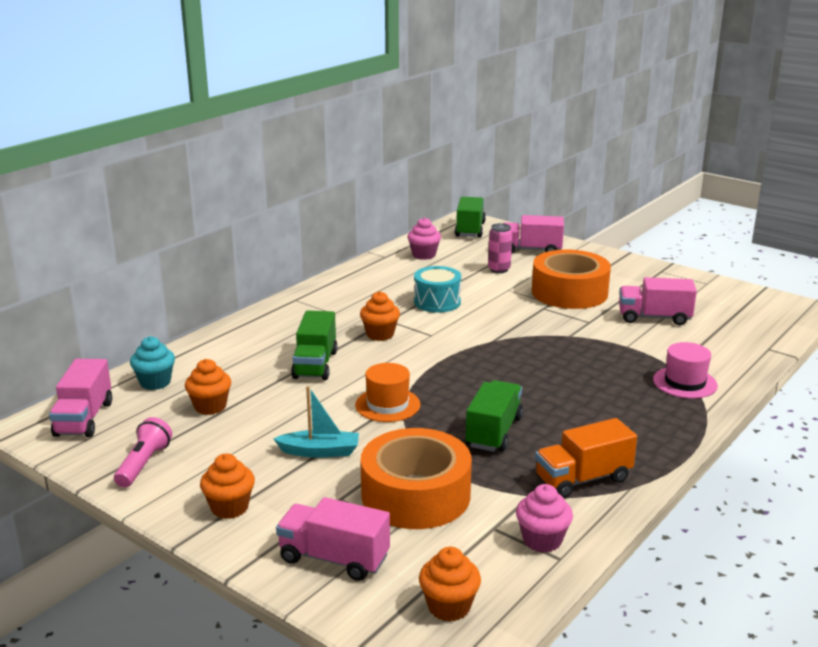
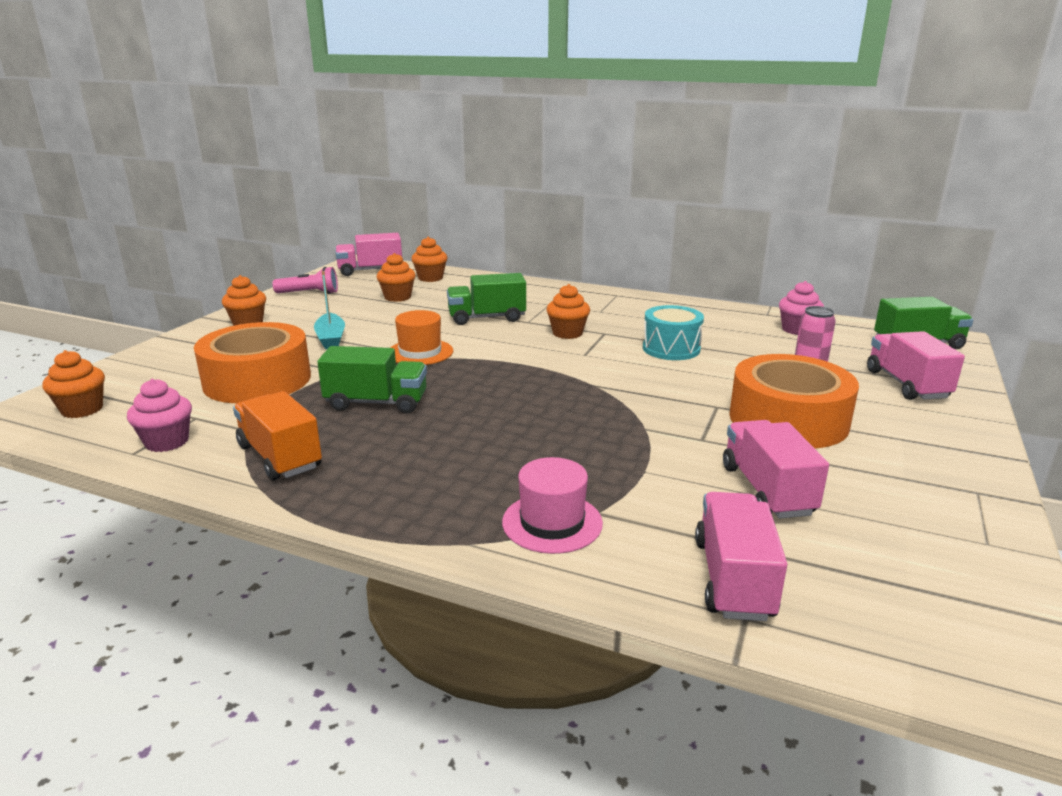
camera: 75 degrees right, 0 degrees up
(155, 382) = (430, 278): turquoise cupcake -> orange cupcake
(334, 558) = (169, 362): pink truck -> pink truck (733, 579)

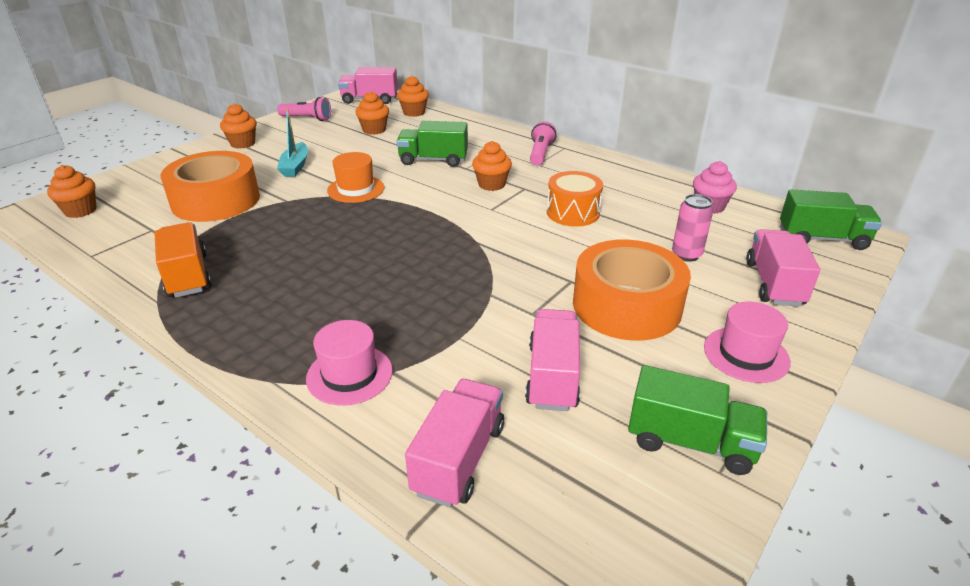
camera: 15 degrees right, 10 degrees up
(167, 442) = (119, 249): pink cupcake -> none
(376, 403) = (290, 235): green truck -> green truck (690, 442)
(596, 302) = (540, 154): none -> pink flashlight
(671, 349) = (573, 213): turquoise drum -> orange drum
(930, 444) = (746, 354): none -> pink hat

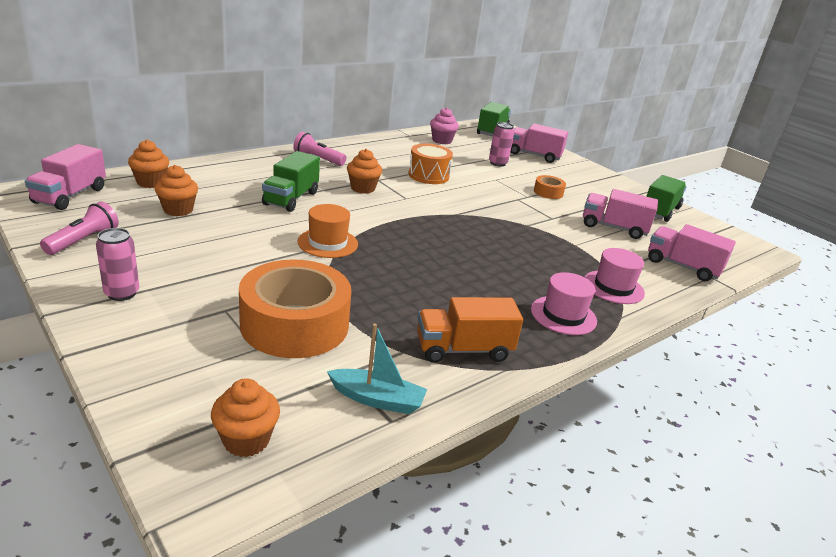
camera: 80 degrees left, 5 degrees down
(243, 143) = (122, 293): orange cupcake -> pink can
(295, 166) = (239, 266): turquoise boat -> turquoise boat (377, 399)
(626, 305) = (548, 192): orange tape -> orange tape, size x0.44
(746, 354) = (595, 180): pink hat -> pink hat (563, 315)

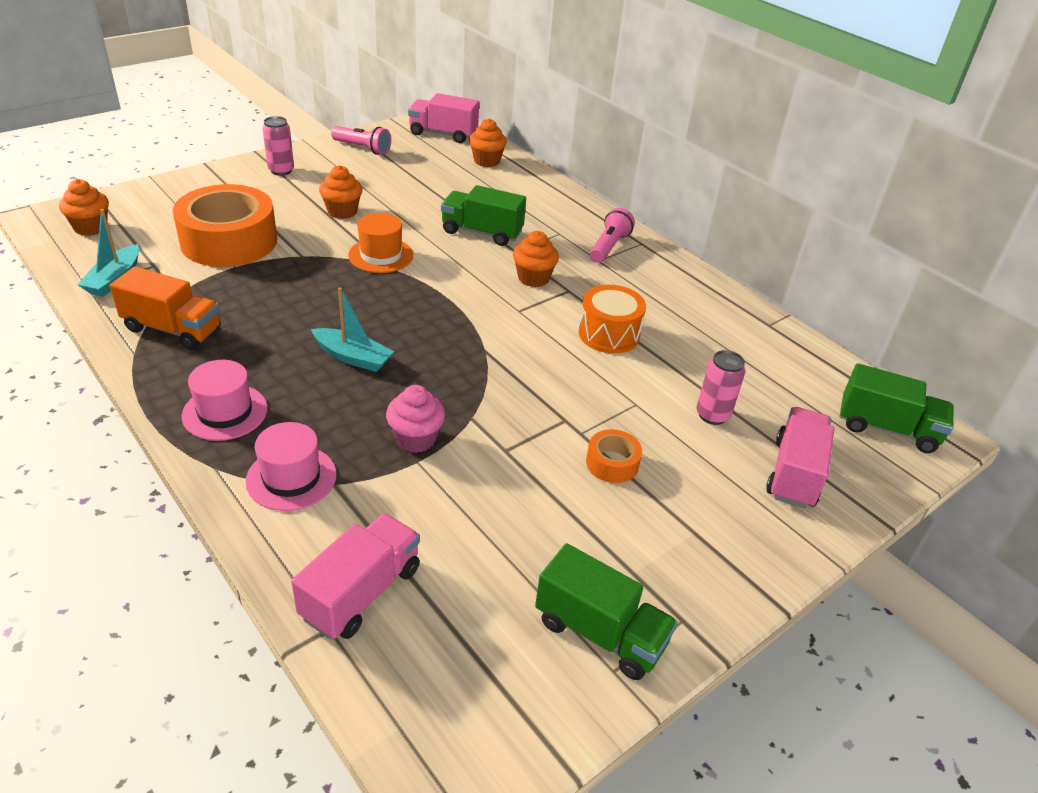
camera: 90 degrees right, 10 degrees up
(178, 210) = (431, 178): orange cupcake -> orange cupcake (342, 211)
(442, 141) = (774, 358): pink cupcake -> pink cupcake (416, 439)
(463, 349) = (172, 329): orange truck -> orange truck turned 120 degrees clockwise
(479, 261) = (353, 357): none -> turquoise boat
(613, 228) = (493, 527): pink truck -> none

